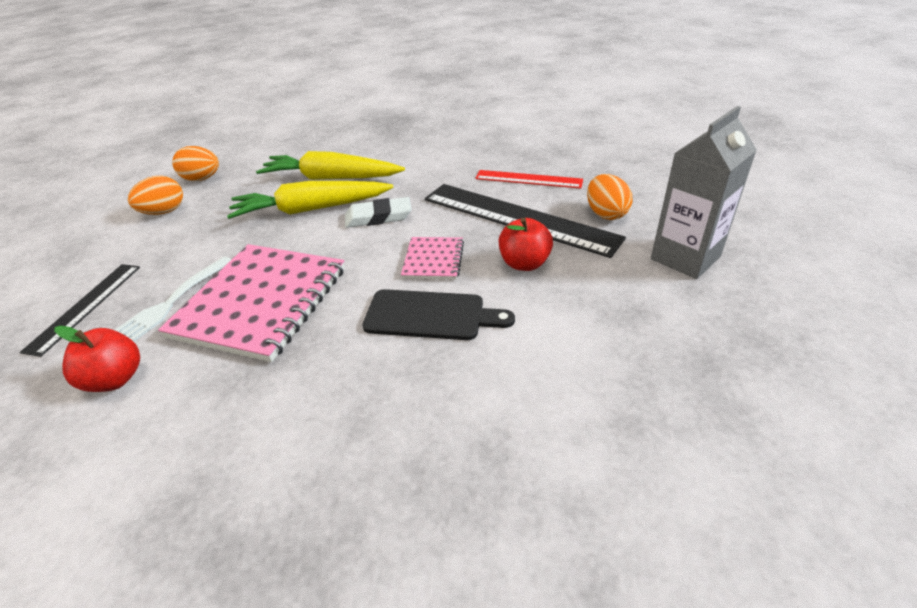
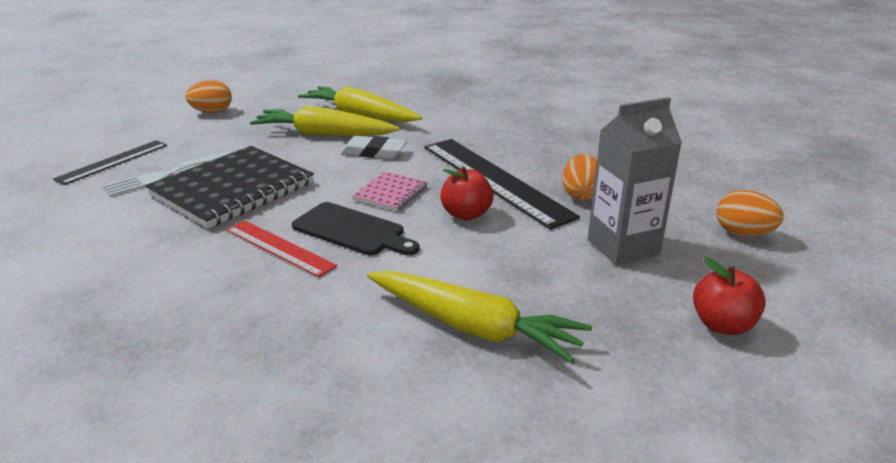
camera: 20 degrees right, 10 degrees down
(115, 379) = (99, 211): red apple -> red apple (722, 325)
(202, 179) = (258, 94): orange egg -> orange egg (743, 233)
(261, 302) = (233, 189): pink notebook -> black notebook
(528, 179) = (534, 152): red ruler -> red ruler (279, 247)
(637, 391) = (473, 327): none -> yellow carrot

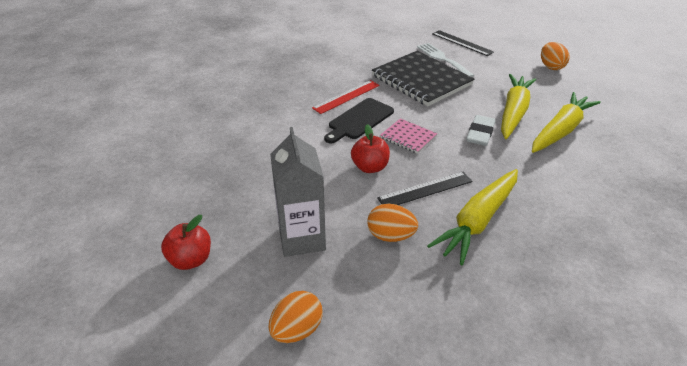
camera: 100 degrees right, 10 degrees up
(473, 327) = (244, 154): yellow carrot -> yellow carrot (478, 221)
(495, 180) = (425, 190): black ruler -> black ruler, size x0.56

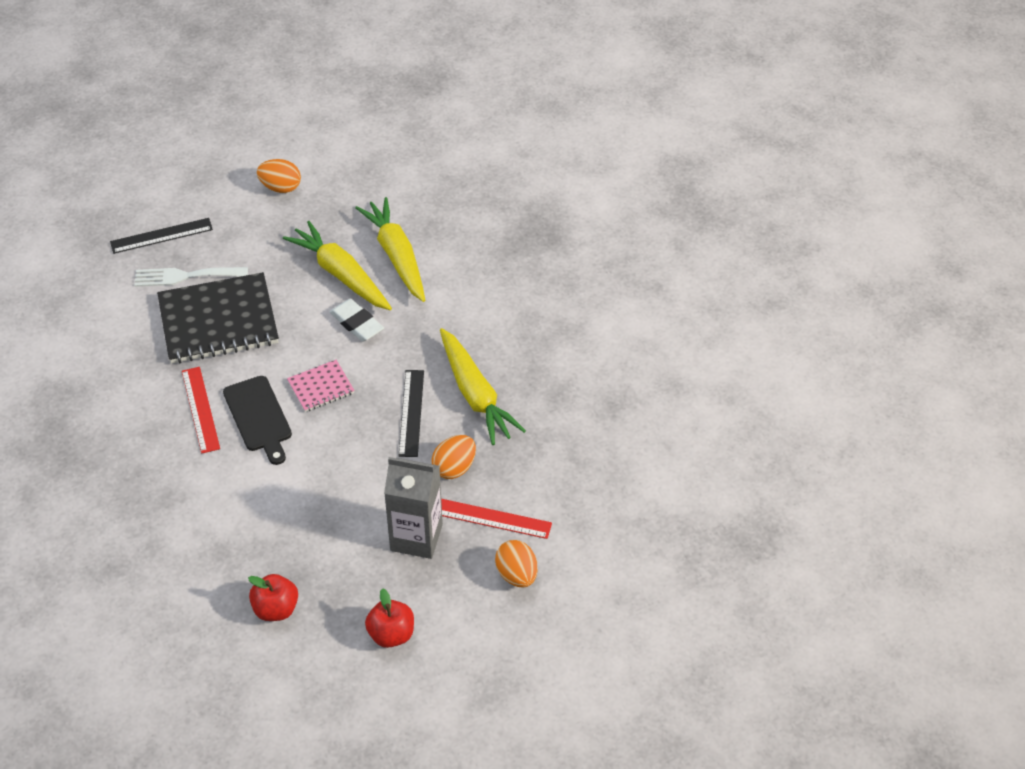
camera: 65 degrees left, 10 degrees up
(353, 285) = (494, 518): none -> red ruler
(370, 167) = (349, 442): red apple -> red apple (276, 609)

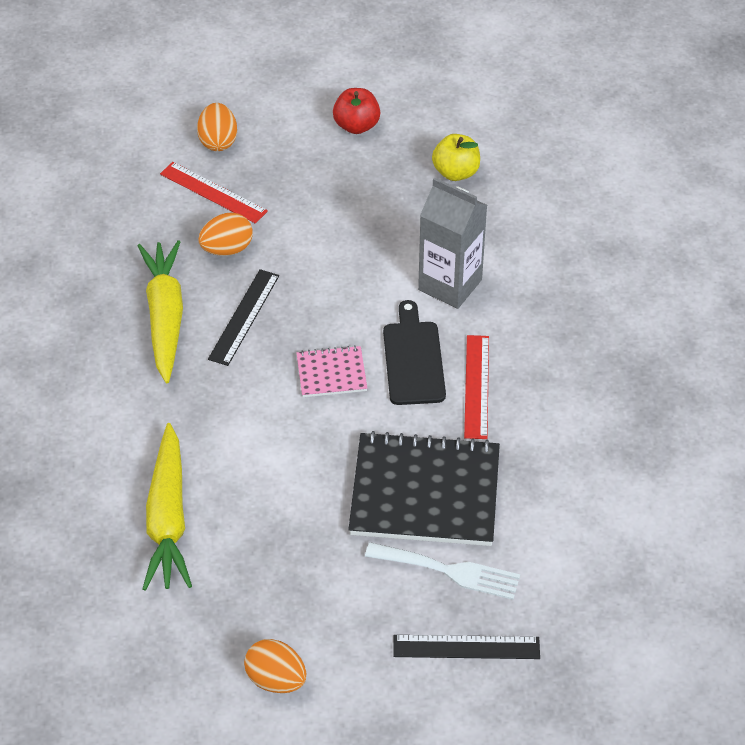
camera: 160 degrees left, 0 degrees up
(276, 609) = (456, 172): red apple -> yellow apple
(341, 274) = (249, 513): yellow carrot -> none
(357, 323) = (258, 440): white eraser -> none
(416, 537) = (296, 196): grey carton -> grey carton (450, 285)

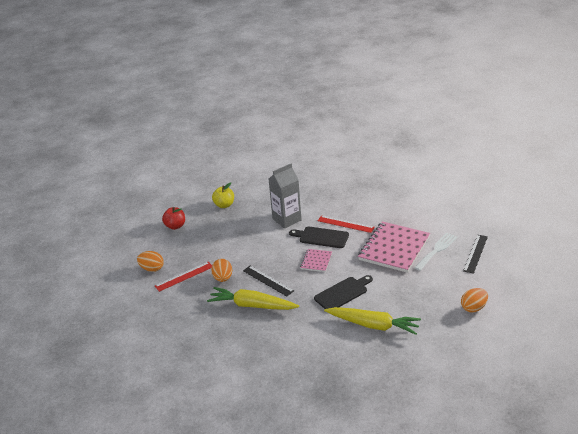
camera: 65 degrees left, 15 degrees down
(247, 444) = (342, 293): none -> black cutting board
(425, 492) = (394, 248): black notebook -> pink notebook

